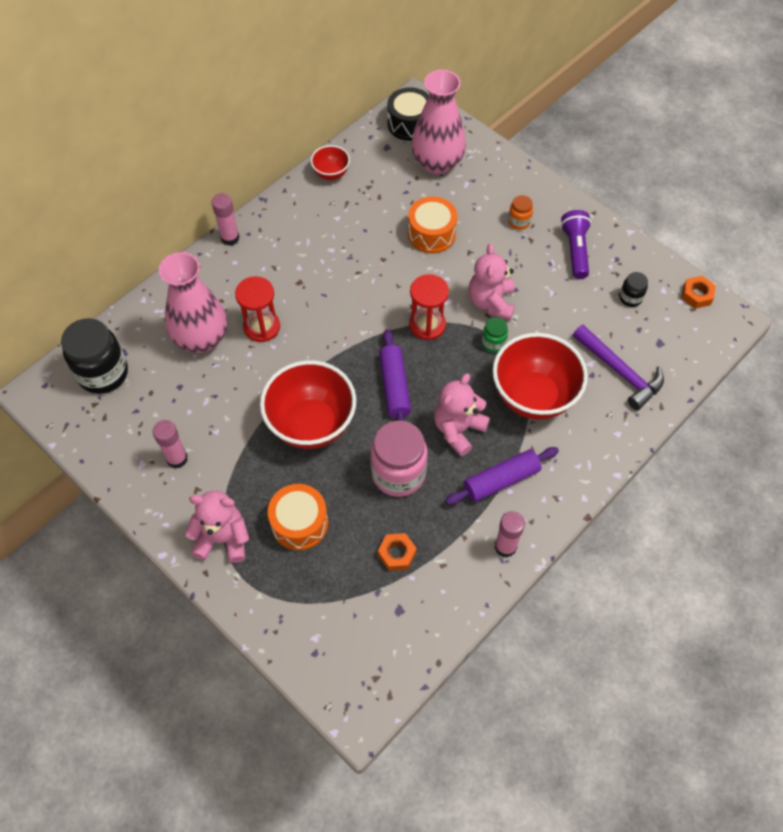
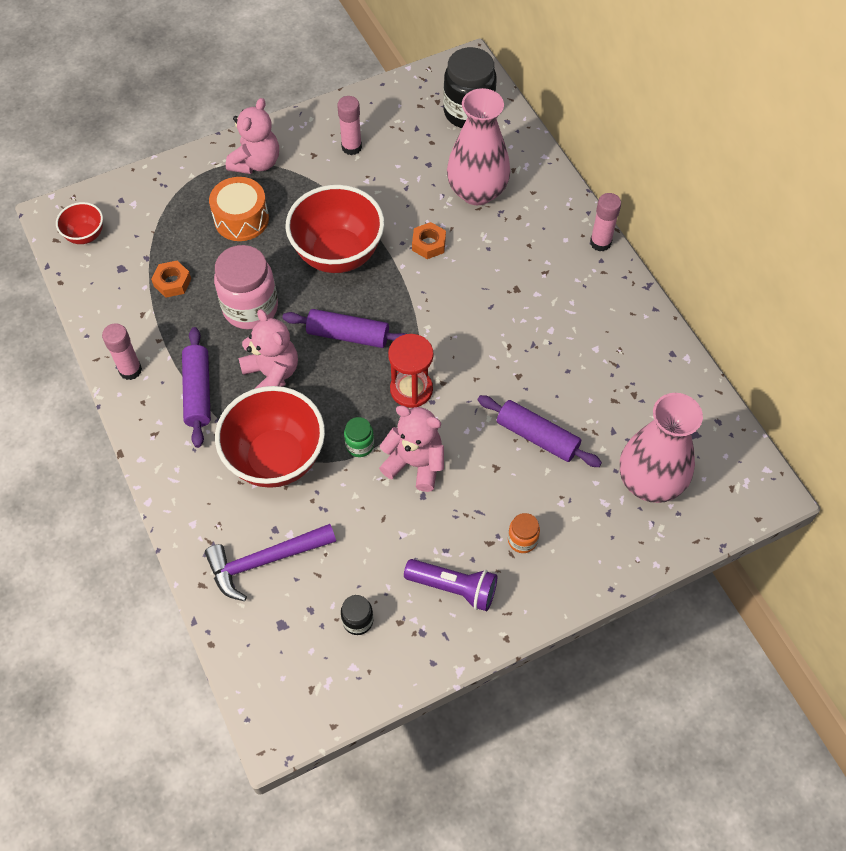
camera: 110 degrees right, 0 degrees up
(261, 327) = (471, 242): red hourglass -> none
(331, 174) = (666, 361): red bowl -> red bowl (85, 235)
(409, 124) = (729, 472): black drum -> none
(431, 234) = (537, 436): orange drum -> purple rolling pin
(696, 295) = (328, 705): orange nut -> orange nut (428, 244)

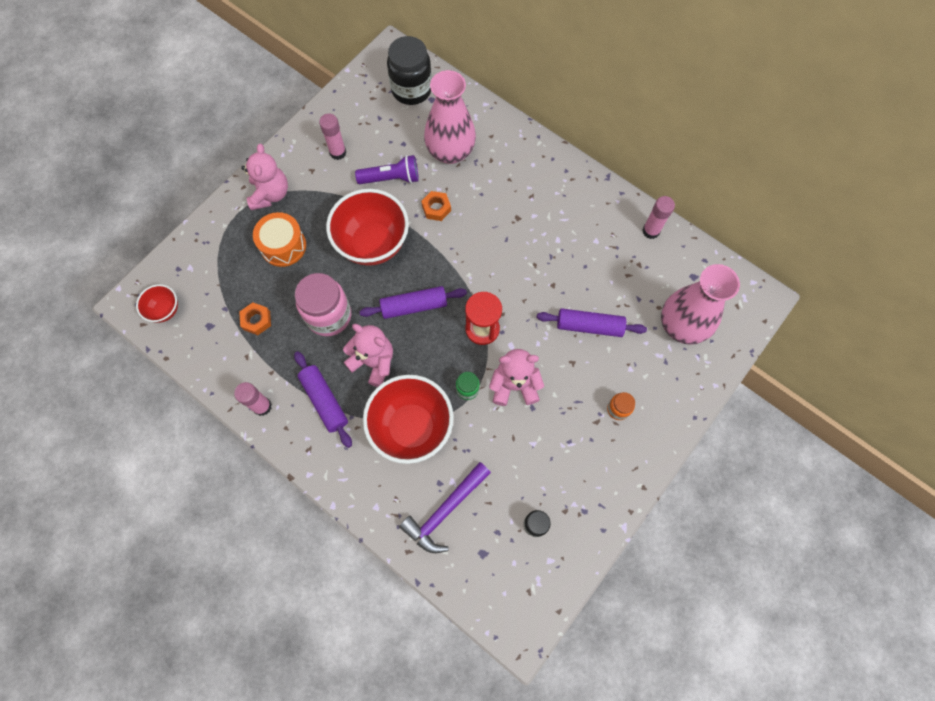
camera: 25 degrees left, 10 degrees up
(454, 588) = (589, 467): purple flashlight -> purple flashlight (391, 178)
(600, 243) = (559, 157): pink glue stick -> pink glue stick (651, 231)

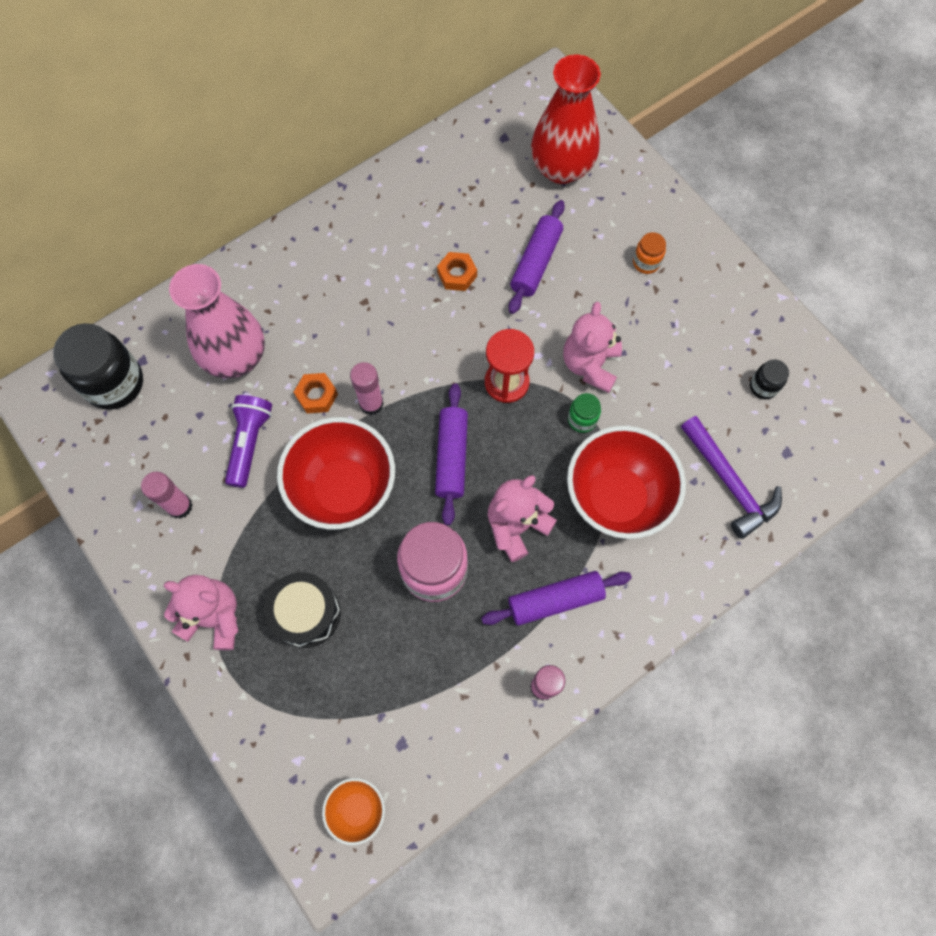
camera: 75 degrees left, 0 degrees up
(165, 310) = (357, 809): red bowl -> orange bowl
(256, 320) = (412, 672): orange nut -> orange nut (457, 274)
(283, 246) = (306, 613): orange drum -> black drum
(651, 231) = (431, 162): pink glue stick -> pink glue stick (371, 404)
(681, 326) = (561, 168): pink vase -> red vase

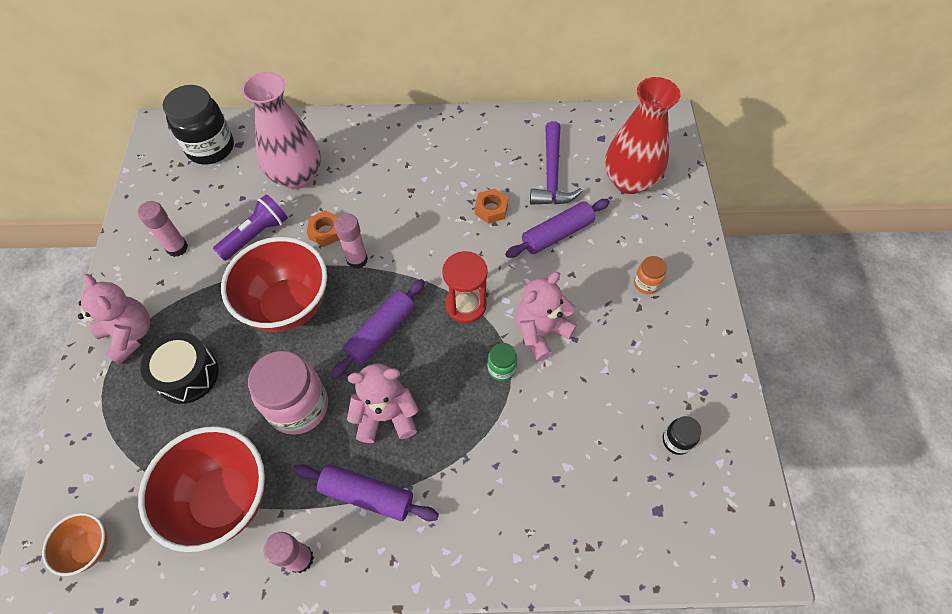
camera: 35 degrees right, 10 degrees down
(616, 498) = (481, 448): red bowl -> red bowl (224, 499)
(729, 483) = (586, 501): purple hammer -> purple hammer (552, 175)

